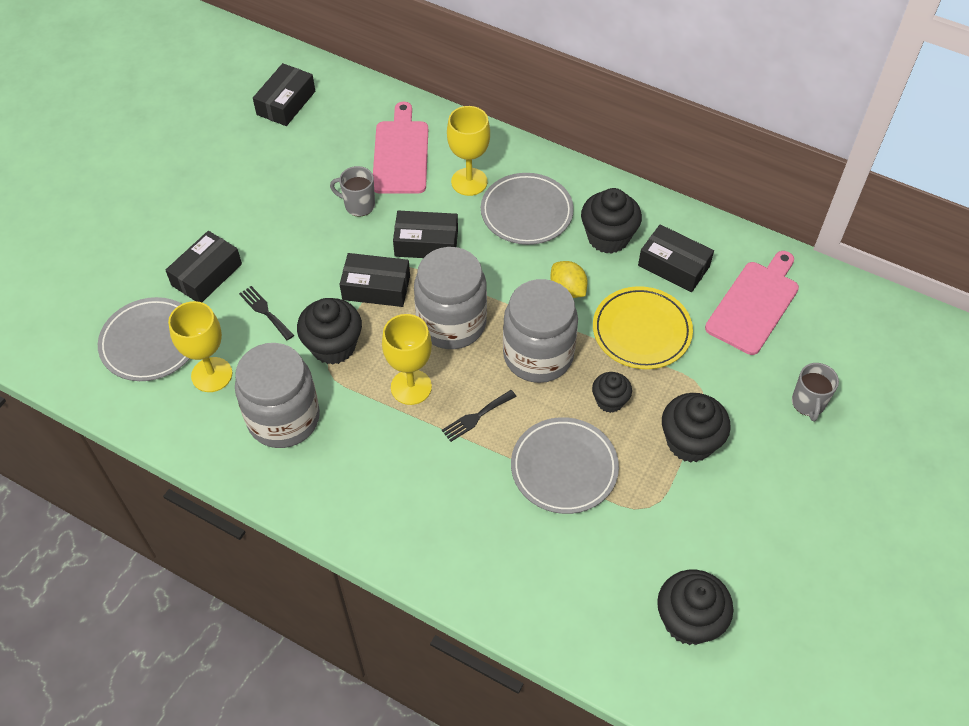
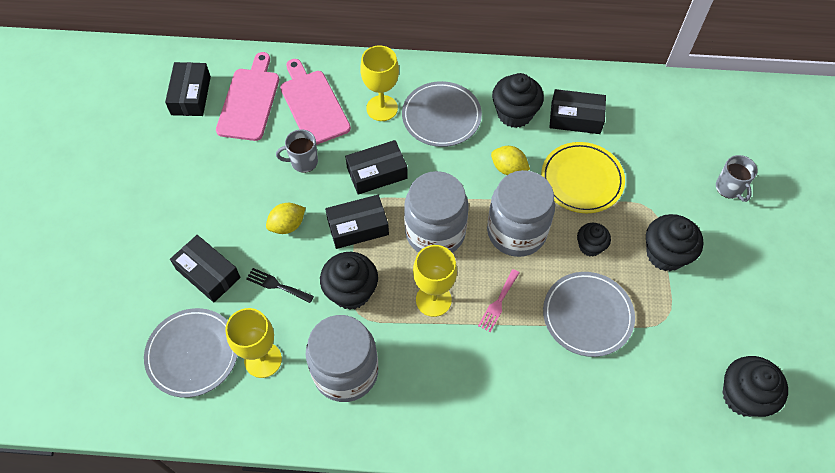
camera: 25 degrees left, 5 degrees up
(206, 275) = (208, 273): black box -> black box turned 60 degrees counterclockwise
(308, 259) = (287, 225): none -> yellow lemon
(476, 417) = (498, 303): black fork -> pink fork
(754, 304) = (649, 125): pink cutting board -> pink cutting board (249, 101)

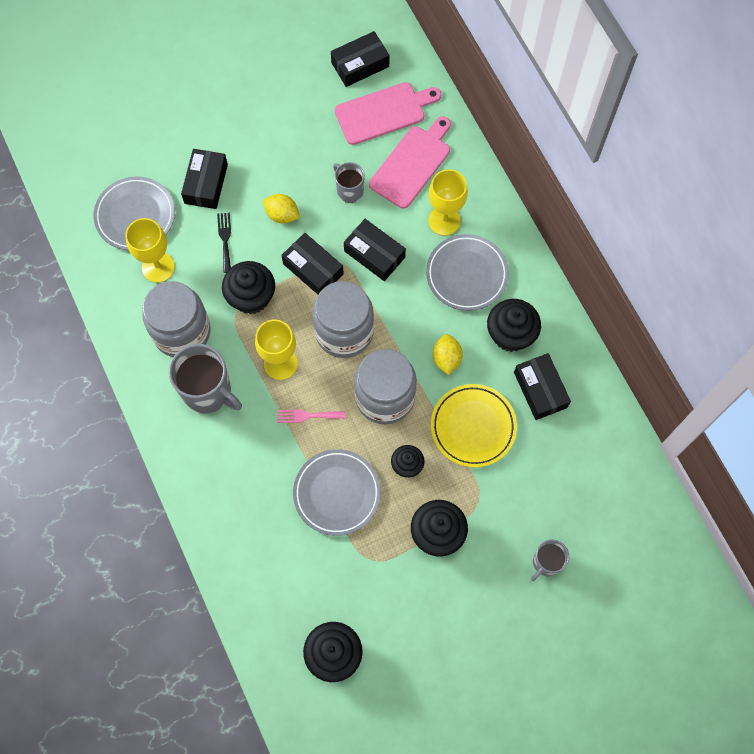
camera: 60 degrees right, 10 degrees up
(423, 378) = (208, 392): none -> grey mug

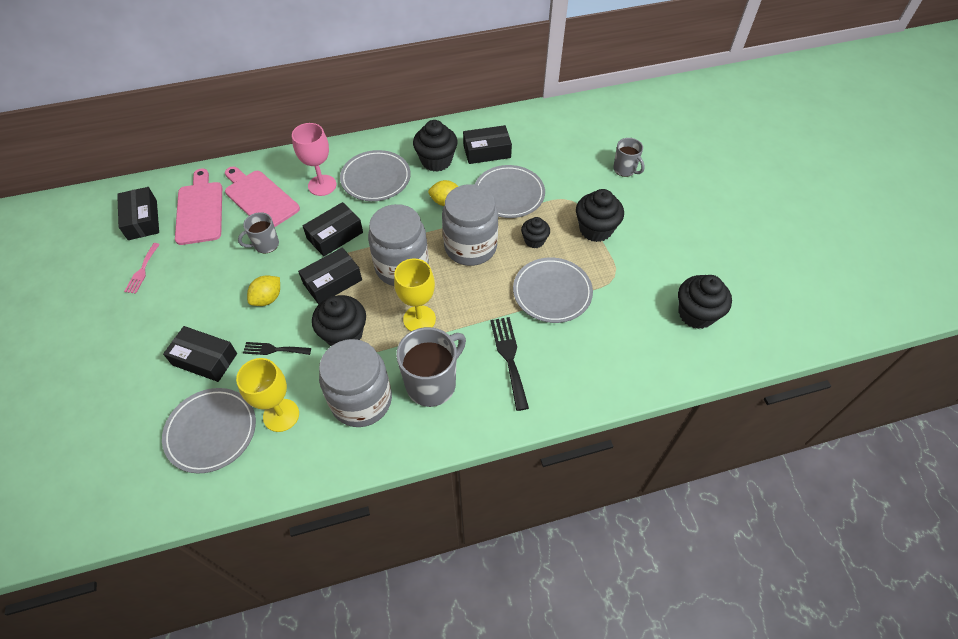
camera: 80 degrees left, 15 degrees down
(248, 460) = (509, 358): none -> black fork
(307, 416) = (475, 305): pink fork -> pink fork (142, 270)
(444, 220) = (322, 185): yellow goblet -> pink goblet
(473, 427) = (509, 194): yellow plate -> grey plate

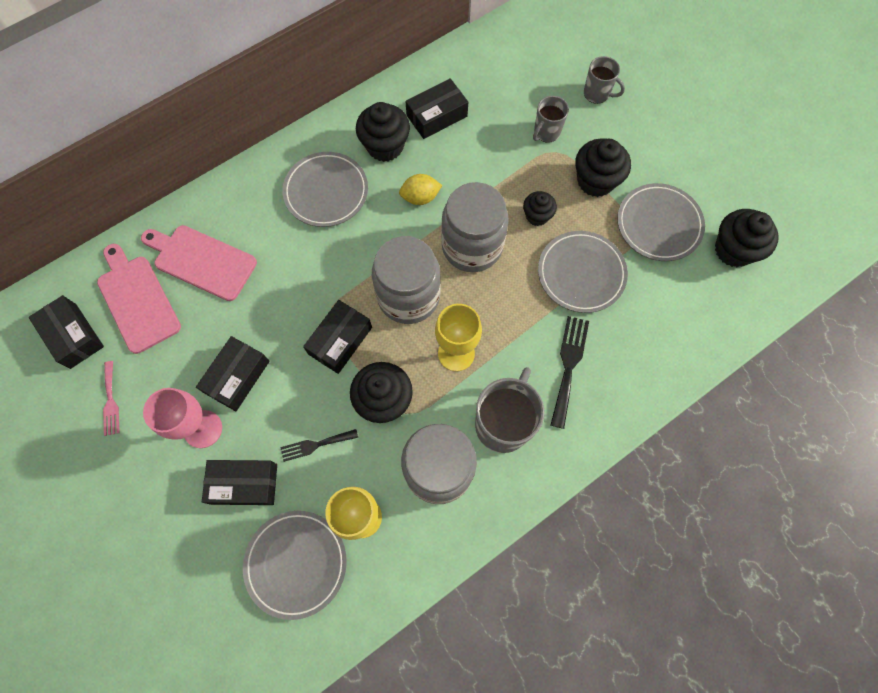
camera: 20 degrees left, 15 degrees up
(265, 244) = (240, 319): grey mug -> grey mug (546, 132)
(267, 298) = (277, 386): yellow lemon -> none
(322, 185) = (267, 220): pink goblet -> pink goblet (203, 429)
(335, 235) = (314, 281): black box -> black box (237, 377)
(509, 194) = (485, 165): grey plate -> grey plate (658, 224)
(509, 358) = (569, 365): black fork -> black fork turned 45 degrees clockwise

